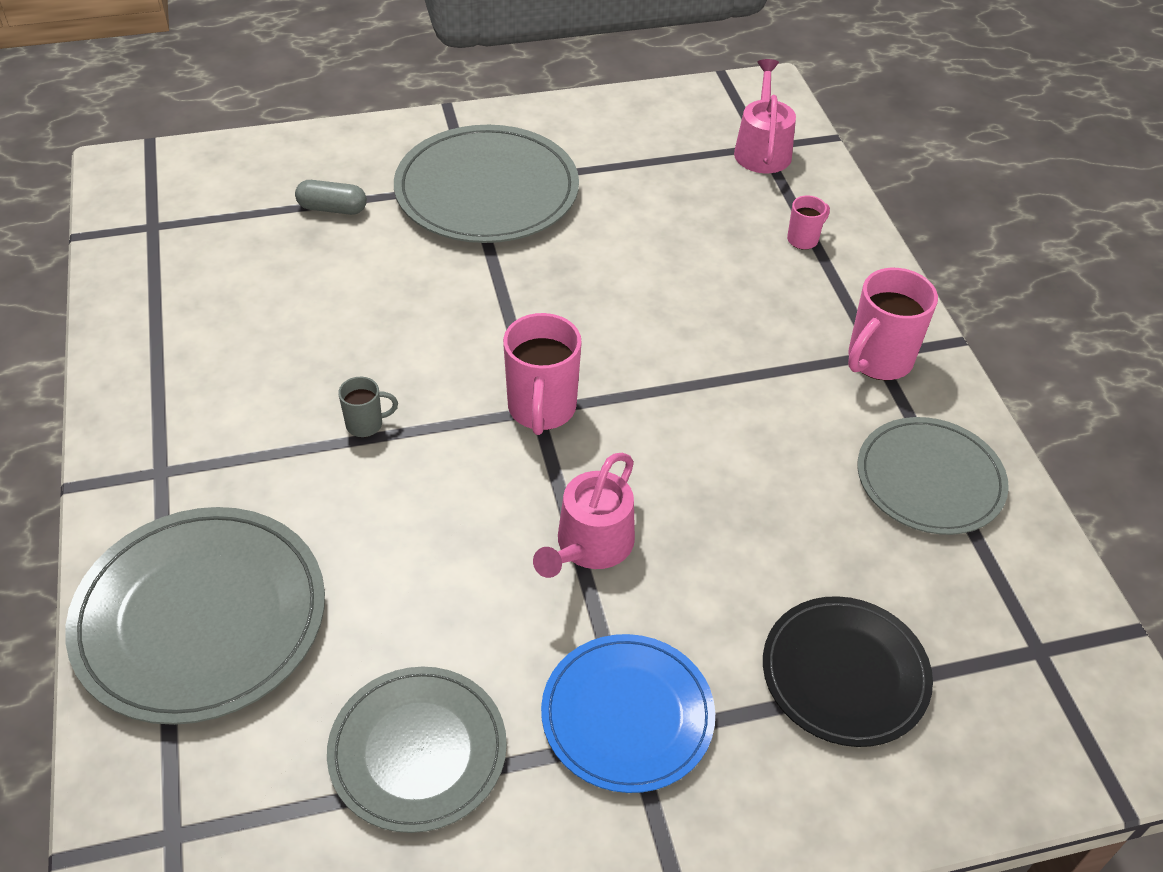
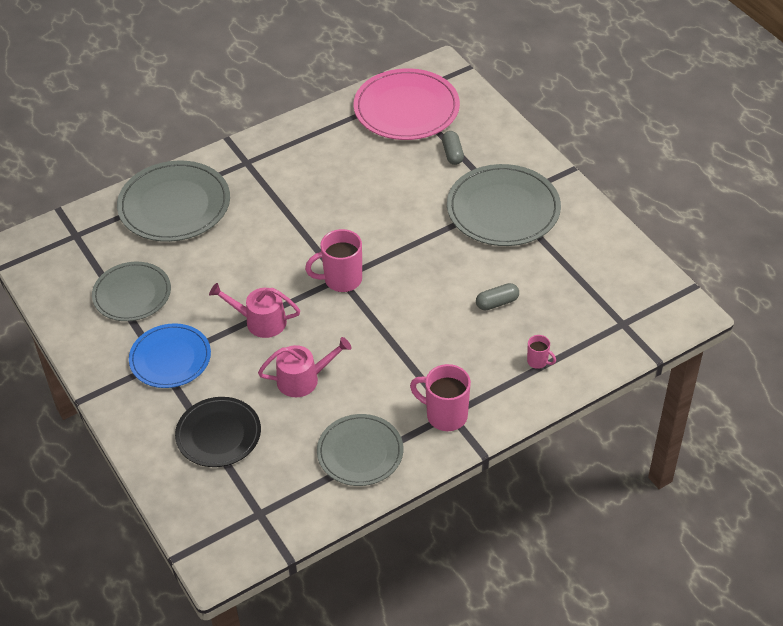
camera: 75 degrees right, 0 degrees up
(187, 230) = (406, 108): none -> pink plate
(366, 424) = (303, 219): grey mug -> none
(674, 248) = (497, 303): none -> grey capsule
(762, 149) = (619, 324): pink watering can -> pink watering can (303, 379)

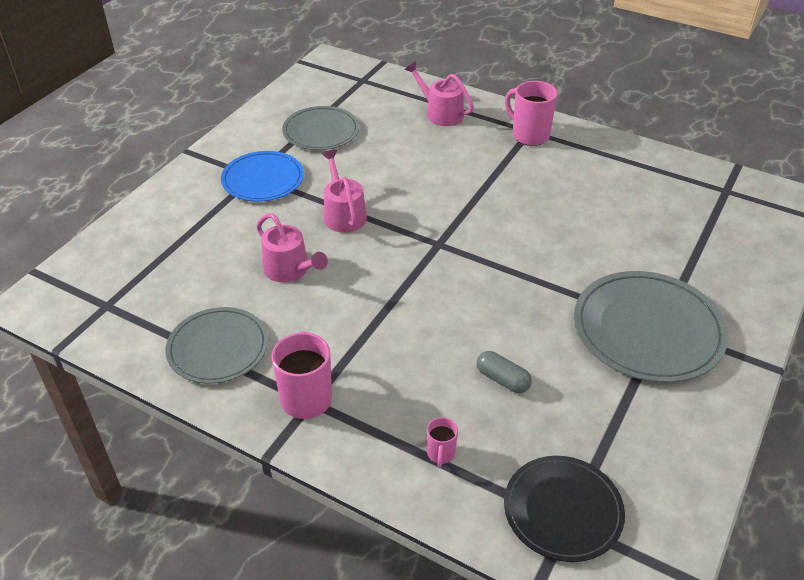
camera: 60 degrees right, 5 degrees down
(174, 205) = (440, 113): grey plate -> pink watering can
(218, 434) = (190, 242): black plate -> black plate (563, 510)
(341, 280) = (437, 245): pink mug -> pink mug (529, 135)
(406, 108) = (711, 200): pink plate -> none
(452, 154) = (686, 257): grey capsule -> none

